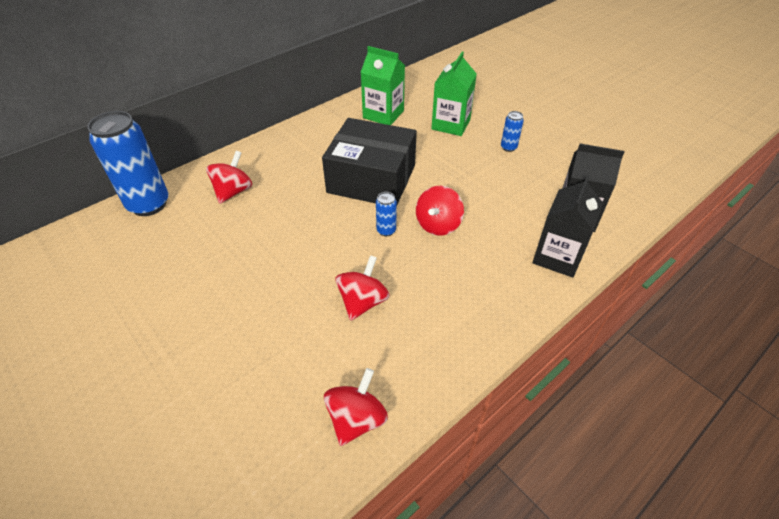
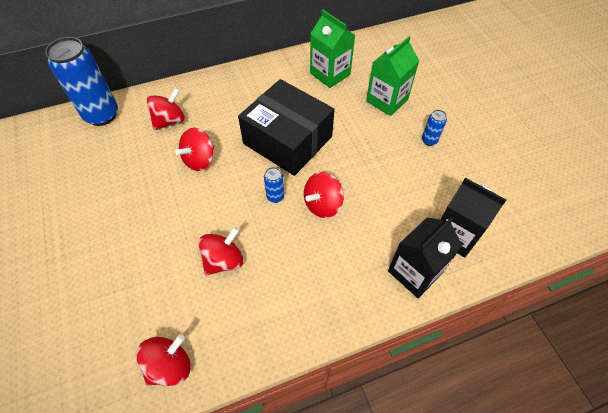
camera: 20 degrees right, 10 degrees up
(286, 218) = (200, 160): none -> red spinning top

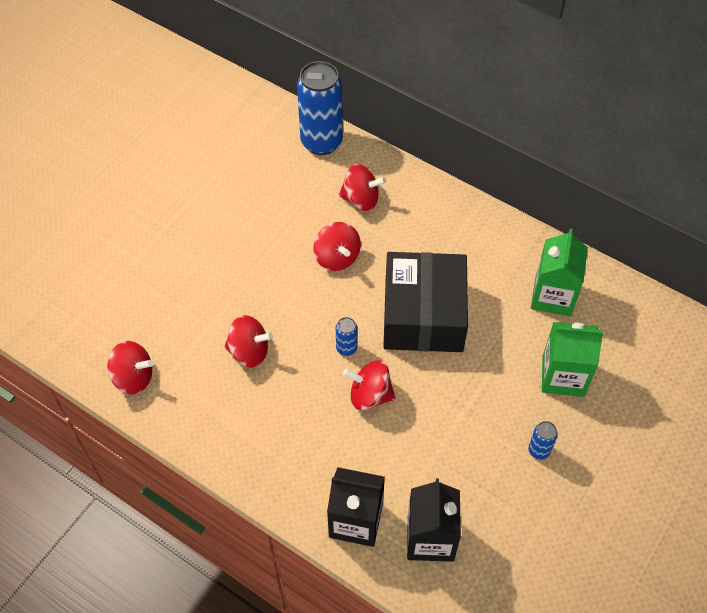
camera: 55 degrees right, 0 degrees up
(200, 160) = (337, 257): red spinning top -> red spinning top turned 120 degrees counterclockwise

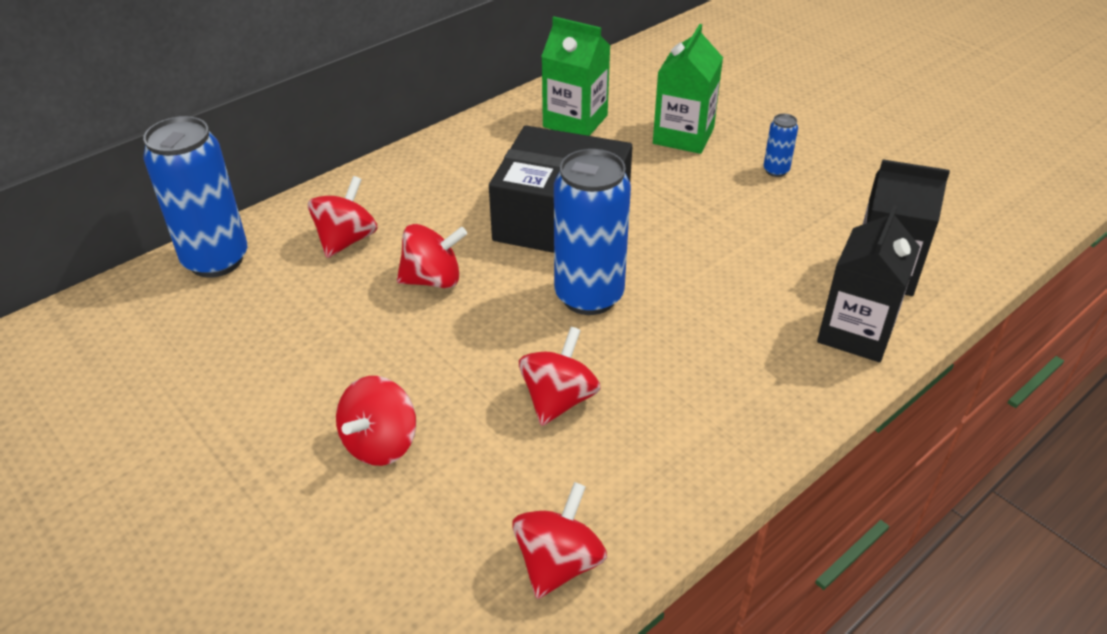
camera: 75 degrees left, 15 degrees down
(346, 348) = (589, 296): blue can -> blue can, size x2.27
(370, 395) = (669, 287): red spinning top -> red spinning top (381, 443)

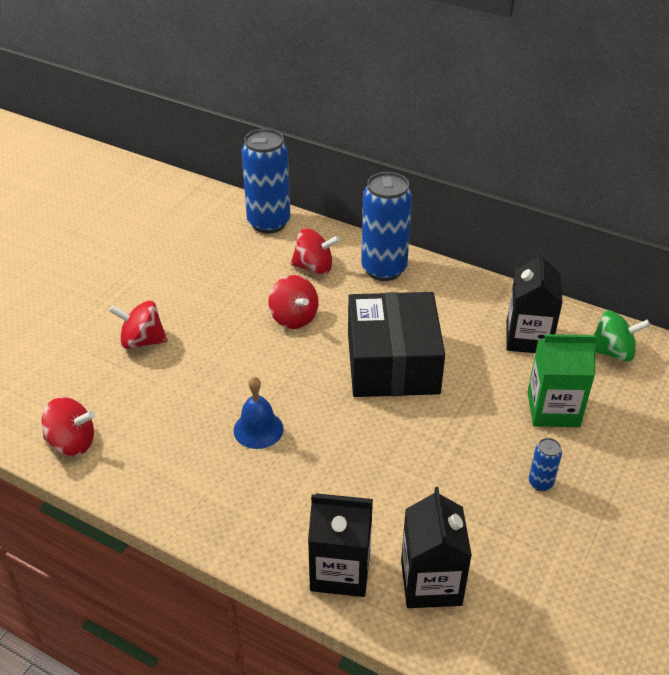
camera: 70 degrees right, 0 degrees up
(558, 399) = (203, 409): red spinning top -> none
(575, 121) = (528, 338): green carton -> black carton
(589, 296) = (312, 399): blue can -> blue can (384, 269)
(619, 354) = (258, 429): none -> blue bell
(623, 81) = (612, 352): none -> green spinning top

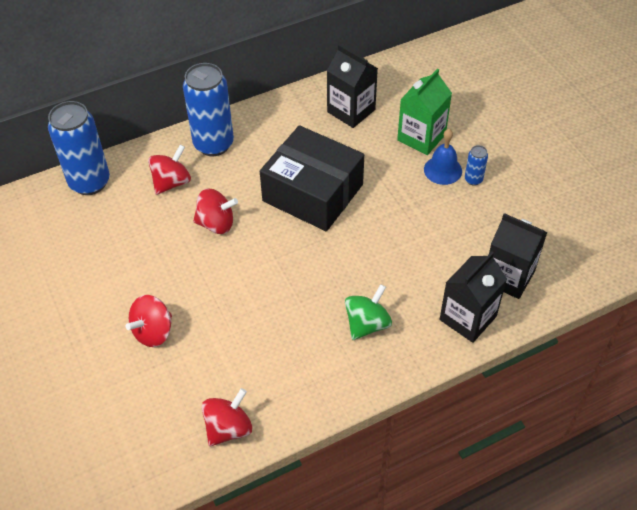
camera: 55 degrees left, 10 degrees up
(258, 429) = (312, 302): blue bell -> blue bell (443, 170)
(612, 352) = (398, 80): green spinning top -> green spinning top (367, 324)

